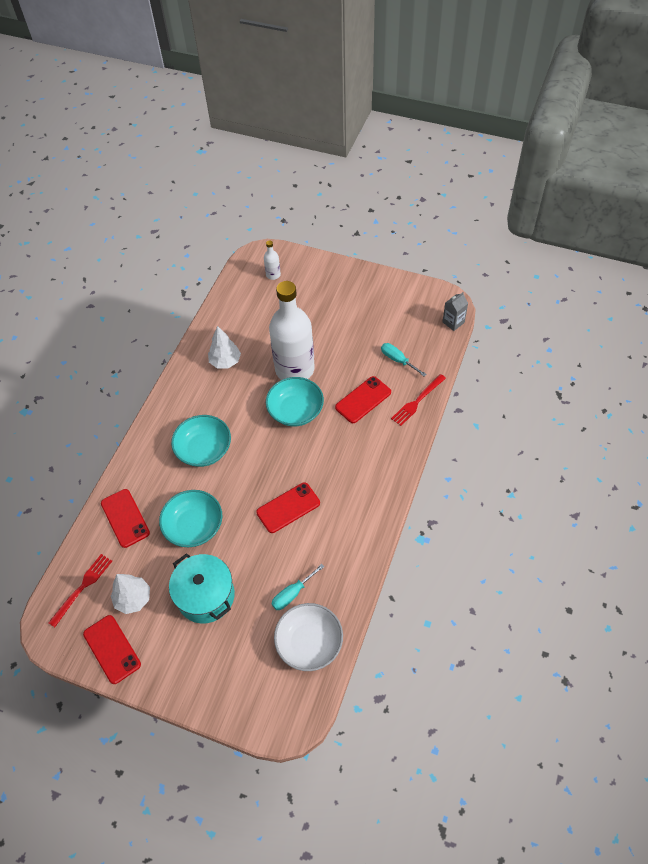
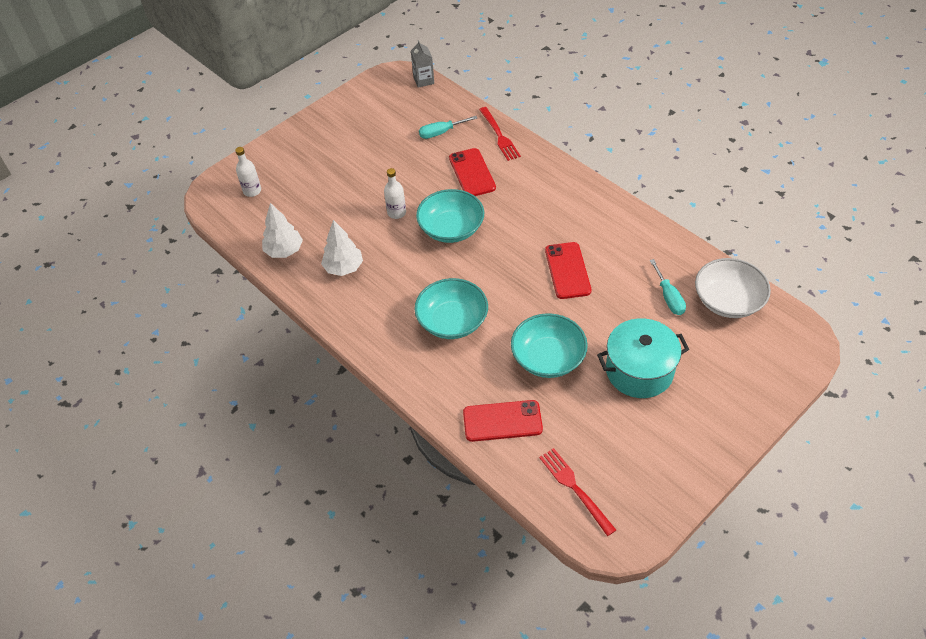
camera: 65 degrees left, 5 degrees down
(112, 649) = (667, 477): red phone -> none
(133, 599) = (613, 440): white tree -> white tree (284, 251)
(294, 369) = (396, 213): white bottle -> white bottle, size x0.40

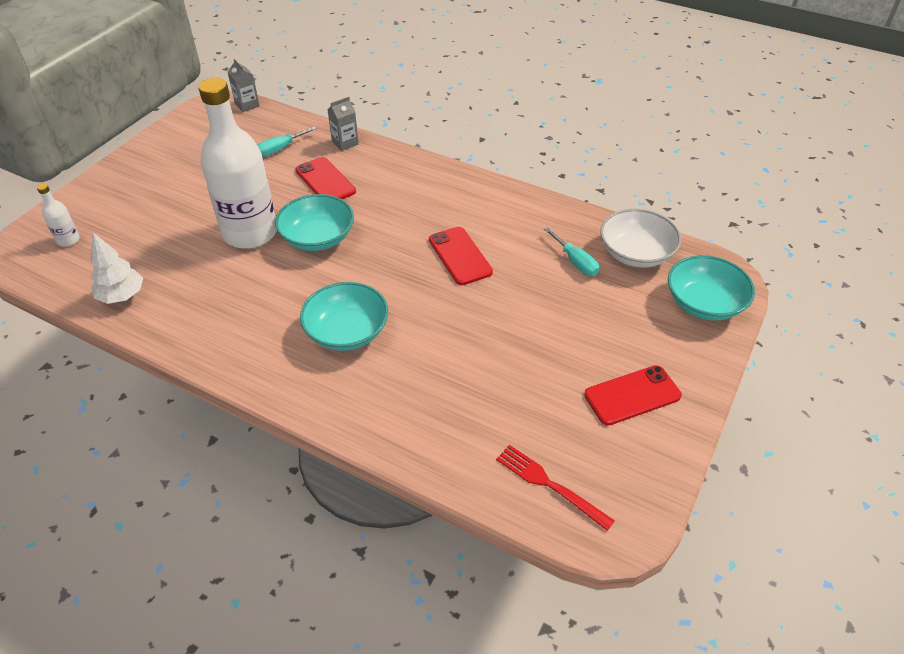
camera: 20 degrees left, 5 degrees down
(343, 268) = (201, 300): white tree -> none
(396, 213) = (250, 233): white bottle -> white bottle, size x2.48
(500, 136) = (345, 143): red fork -> grey carton
(502, 421) = (439, 428): red phone -> red phone (632, 395)
(548, 358) = (469, 348): turquoise bowl -> turquoise bowl (704, 303)
(639, 371) = (573, 340): turquoise pot -> none

